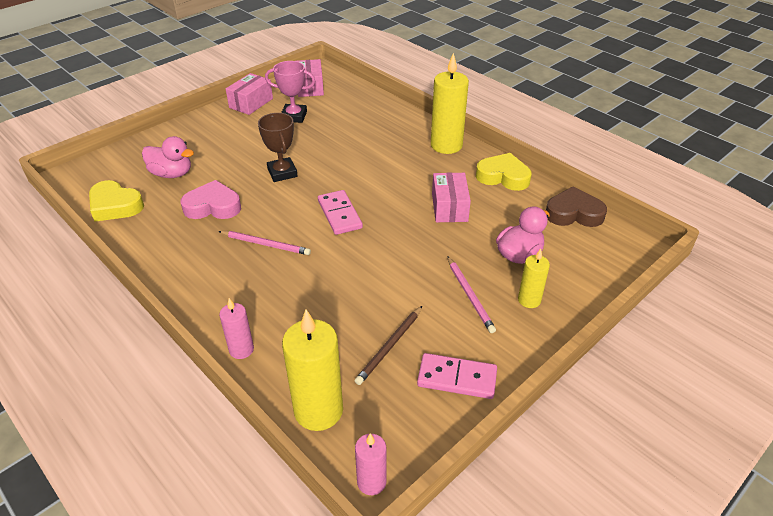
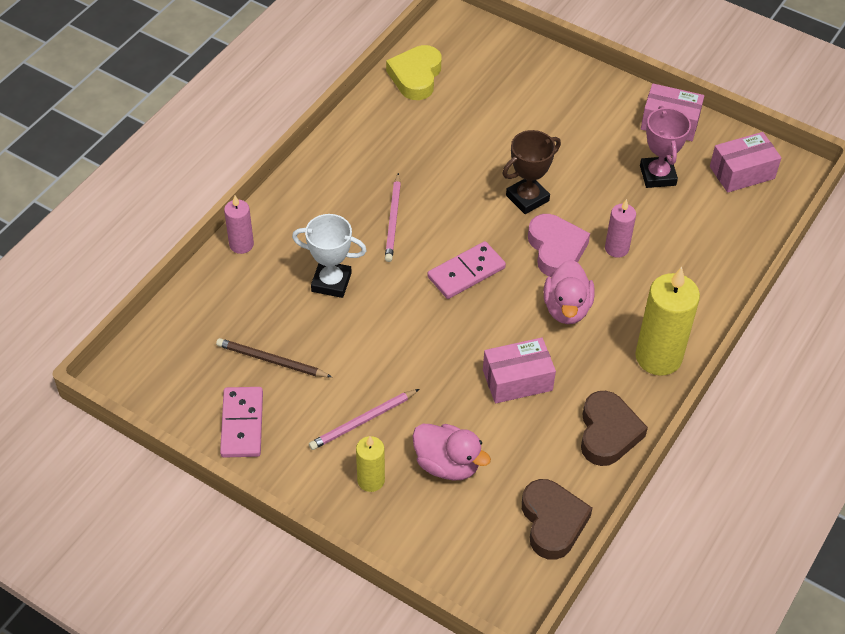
camera: 75 degrees right, 10 degrees up
(172, 174) = (487, 101): pink duck -> pink duck (567, 308)
(213, 206) = (442, 155): pink heart -> pink heart (556, 249)
(316, 292) = (331, 282): none -> white trophy
(318, 410) = (183, 321): yellow candle -> none
(371, 482) = (116, 376): pink candle -> pink candle (616, 248)
(503, 176) = (608, 433): yellow heart -> brown heart

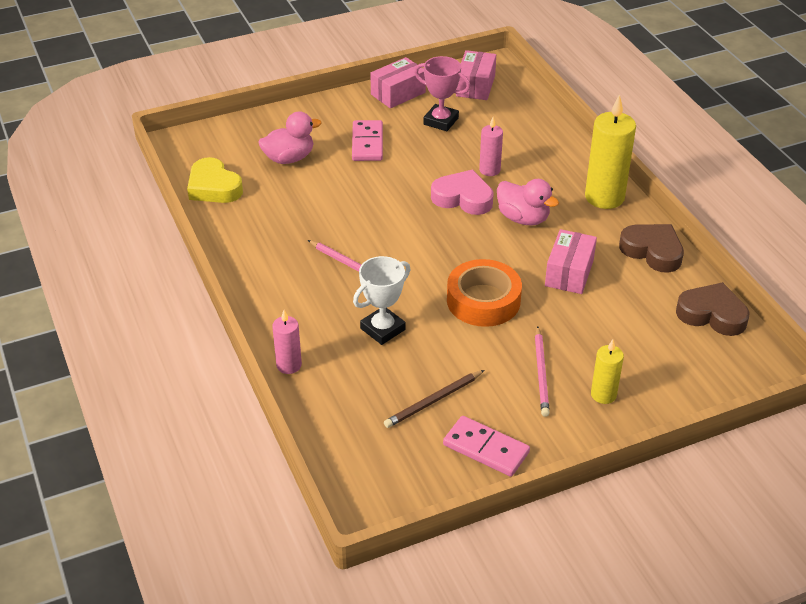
camera: 55 degrees left, 10 degrees down
(425, 334) = (483, 300): none -> orange tape
(447, 464) = (619, 345): pink duck -> pink duck (289, 158)
(466, 272) = (443, 252): pink domino -> pink domino (367, 143)
(527, 198) = (400, 189): brown trophy -> none

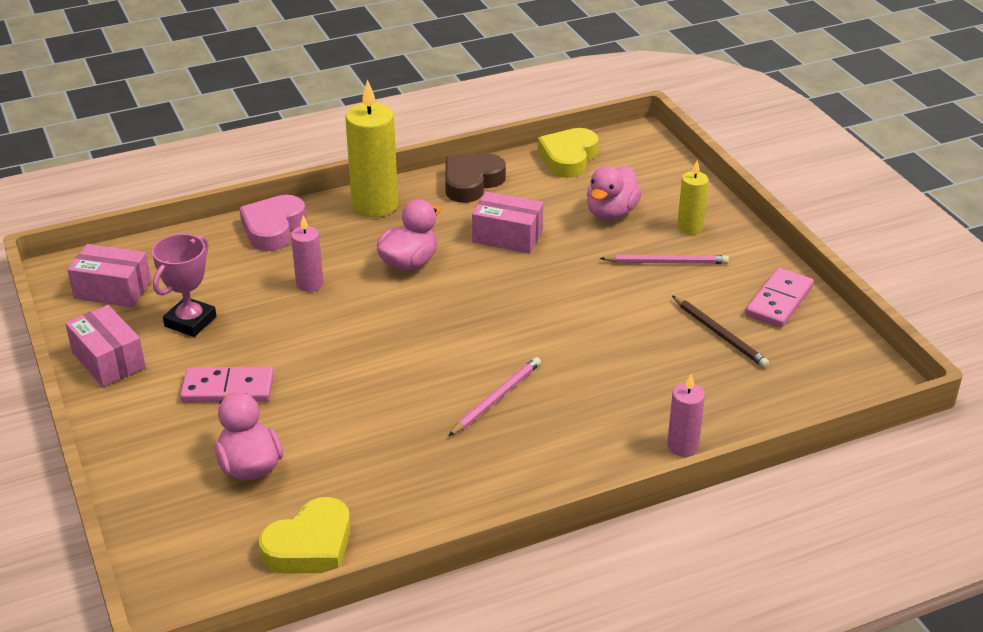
camera: 90 degrees left, 5 degrees down
(382, 329) = (611, 371): white trophy -> none
(463, 198) = (365, 306): pink heart -> pink heart (273, 228)
(483, 300) = (556, 296): orange tape -> none
(619, 340) = (611, 213): none -> pink duck
(712, 314) = (568, 158): brown heart -> yellow heart

